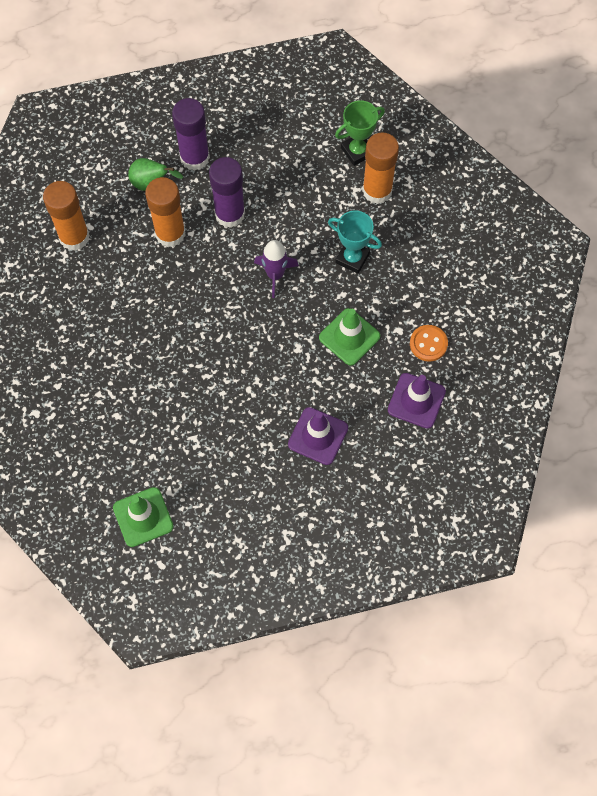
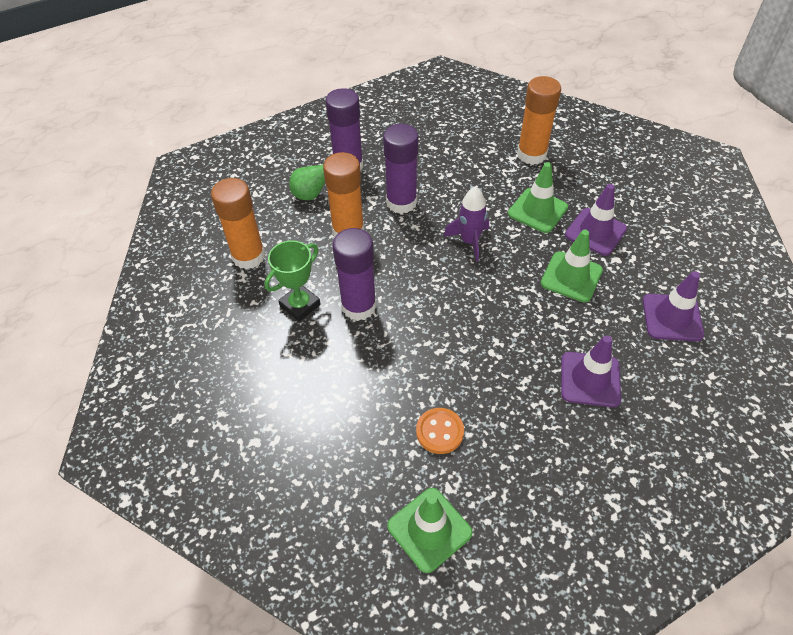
camera: 15 degrees left, 15 degrees down
(154, 315) = (359, 306): none -> purple glue stick
(352, 258) = (537, 210): turquoise trophy -> green traffic cone
(357, 151) = (498, 130): green trophy -> green trophy (300, 305)
(394, 296) = (595, 232): none -> purple traffic cone
(428, 344) = (652, 264): orange button -> orange button (439, 432)

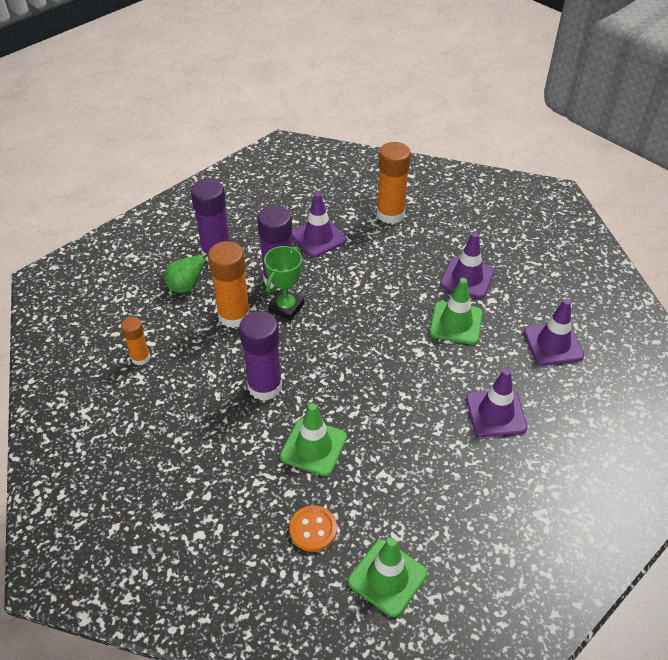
camera: 15 degrees left, 5 degrees down
(248, 256) = (140, 358): orange glue stick -> orange glue stick, size x0.57
(300, 305) = (206, 396): green trophy -> green trophy (286, 307)
(439, 432) = (373, 488): orange button -> orange button (313, 529)
(452, 167) = (318, 237): none -> purple traffic cone
(469, 241) = (354, 306): purple rocket -> none
(537, 210) = (409, 266): green traffic cone -> green traffic cone (313, 447)

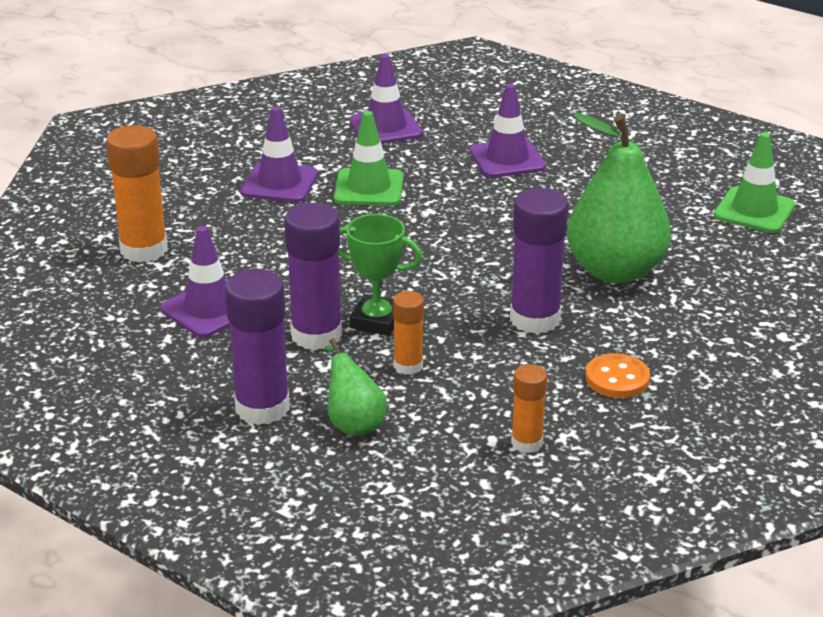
camera: 100 degrees left, 15 degrees down
(234, 316) = (408, 366): orange glue stick -> orange glue stick, size x0.57
(313, 447) = (615, 271): green traffic cone -> green pear
(313, 529) = (727, 259): orange button -> orange button (617, 378)

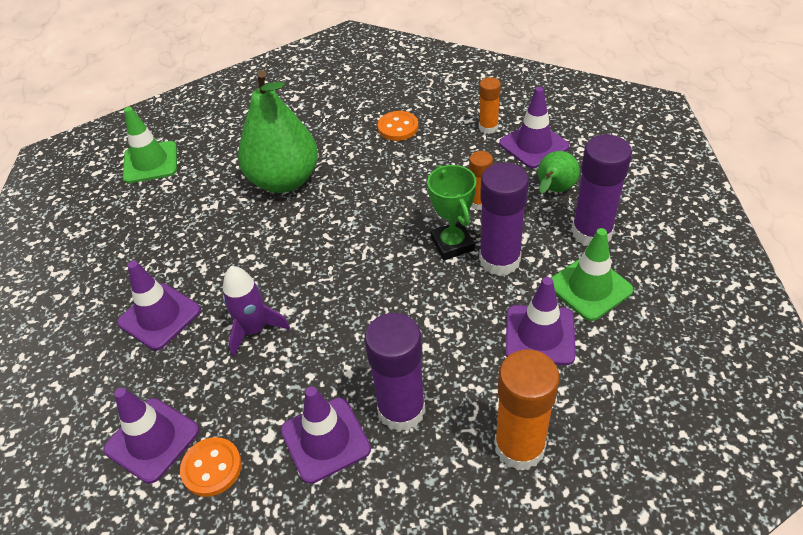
camera: 125 degrees left, 15 degrees up
(327, 140) = (212, 468): none -> orange button
(369, 188) = (280, 370): green traffic cone -> green traffic cone (589, 287)
(428, 191) = (254, 330): none -> purple rocket
(445, 456) = (533, 145): none -> purple traffic cone
(535, 319) = (374, 182): purple glue stick -> purple glue stick (401, 410)

